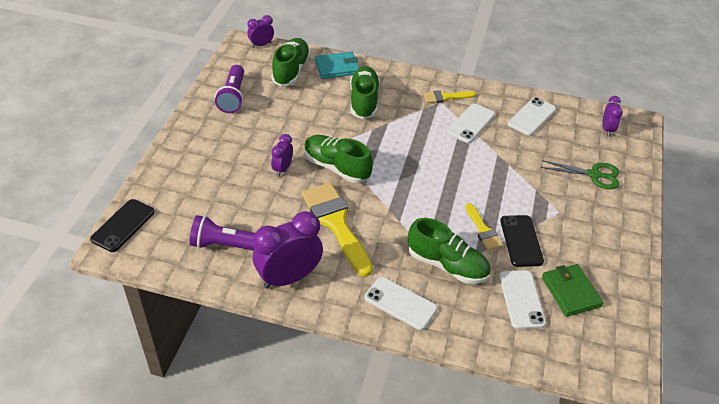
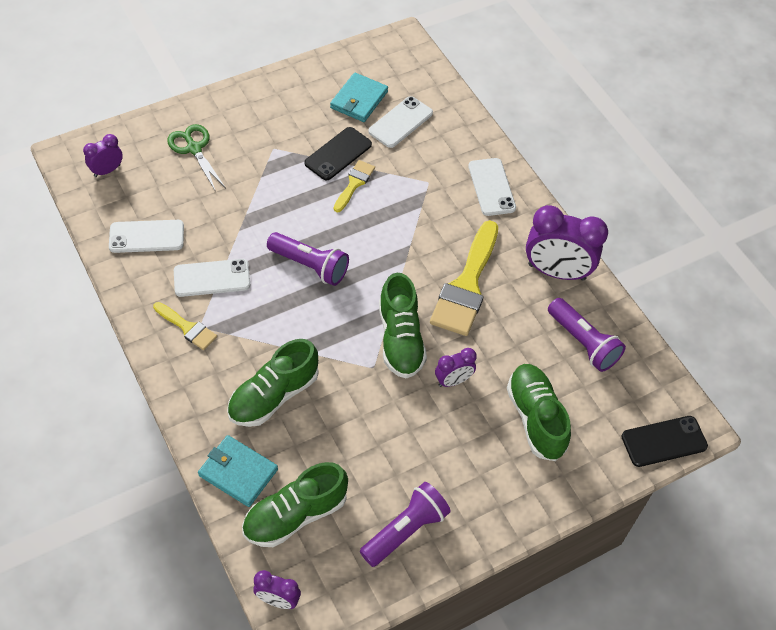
camera: 135 degrees left, 10 degrees up
(435, 166) = (310, 265): none -> purple flashlight
(447, 265) = (420, 183): green shoe -> green shoe (535, 418)
(571, 292) = (359, 100): green wallet -> turquoise wallet

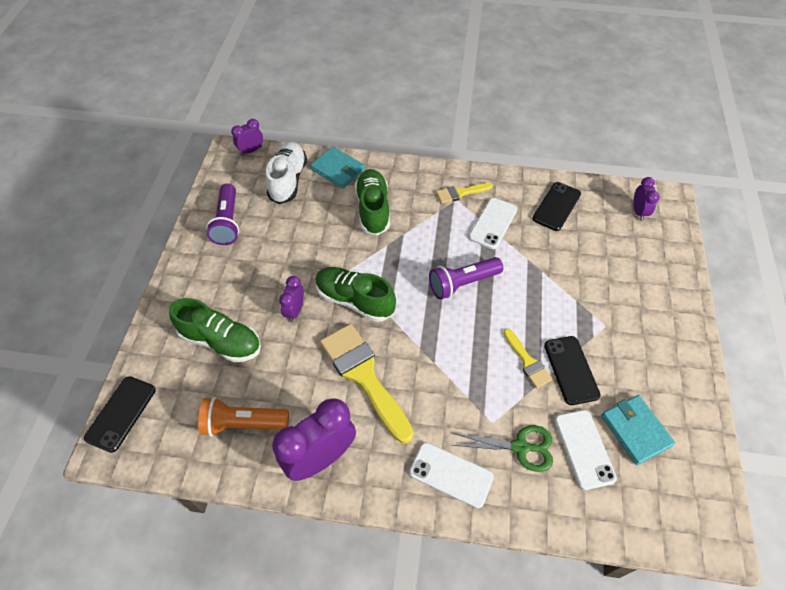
camera: 130 degrees right, 0 degrees up
(146, 237) = (556, 206): white phone -> black phone
(194, 148) = (635, 272): green scissors -> green scissors (520, 447)
(238, 472) = (338, 169): turquoise wallet -> turquoise wallet turned 60 degrees clockwise
(295, 515) = (288, 180): green shoe -> white shoe
(583, 342) = (243, 423): purple flashlight -> orange flashlight

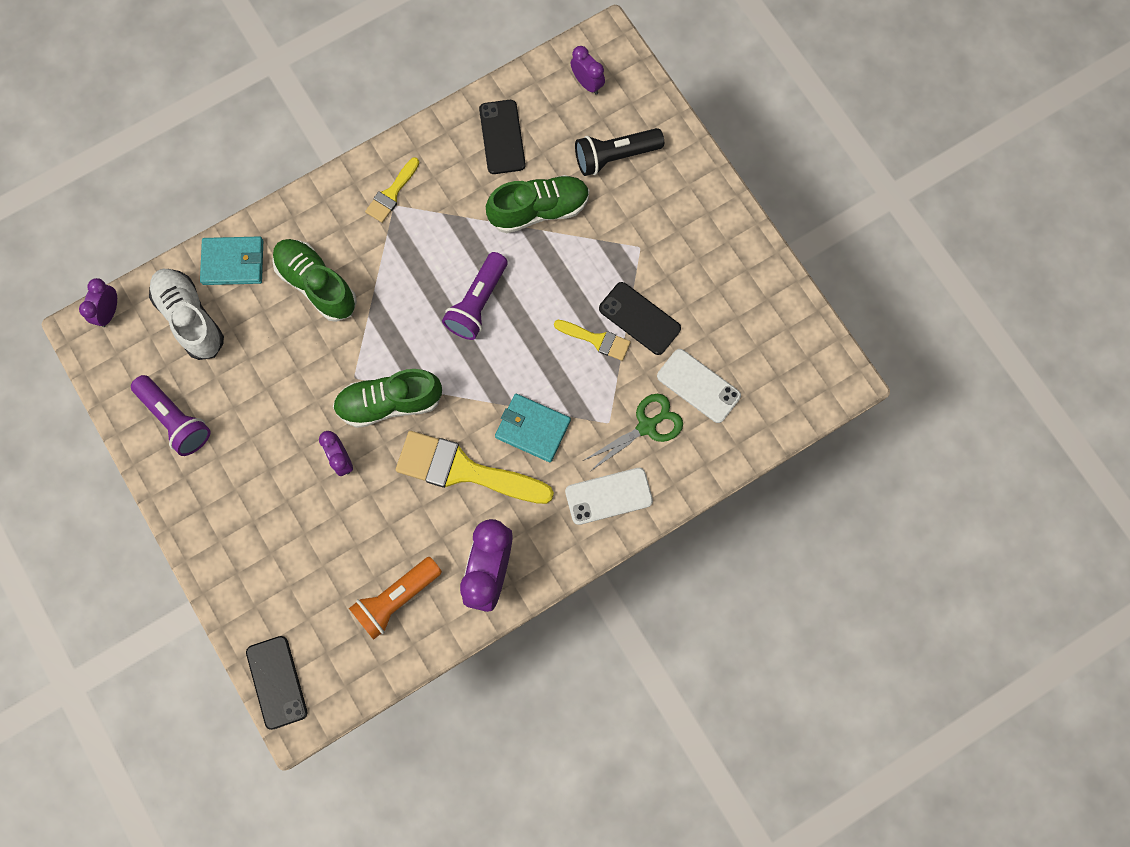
camera: 40 degrees left, 20 degrees up
(221, 341) = (300, 545): green shoe -> green shoe (539, 210)
(493, 223) = (454, 208): white phone -> none
(628, 262) = (615, 156): none -> black flashlight
(635, 430) = (728, 335): turquoise wallet -> turquoise wallet (532, 428)

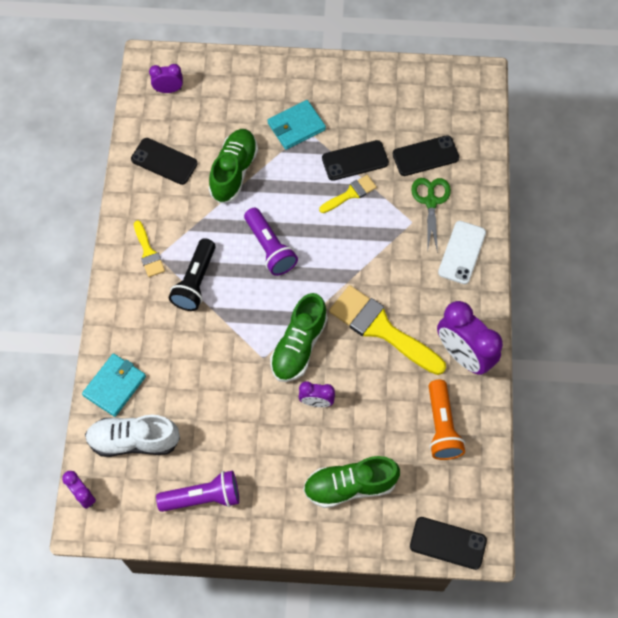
camera: 55 degrees left, 10 degrees down
(317, 284) = (176, 340): green shoe -> green shoe (350, 486)
(464, 470) = (381, 328): yellow brush -> yellow brush turned 75 degrees clockwise
(532, 428) = (383, 269): turquoise wallet -> turquoise wallet (296, 126)
(615, 156) = (233, 105): black flashlight -> black flashlight (195, 281)
(698, 386) = (425, 156): white phone -> black phone

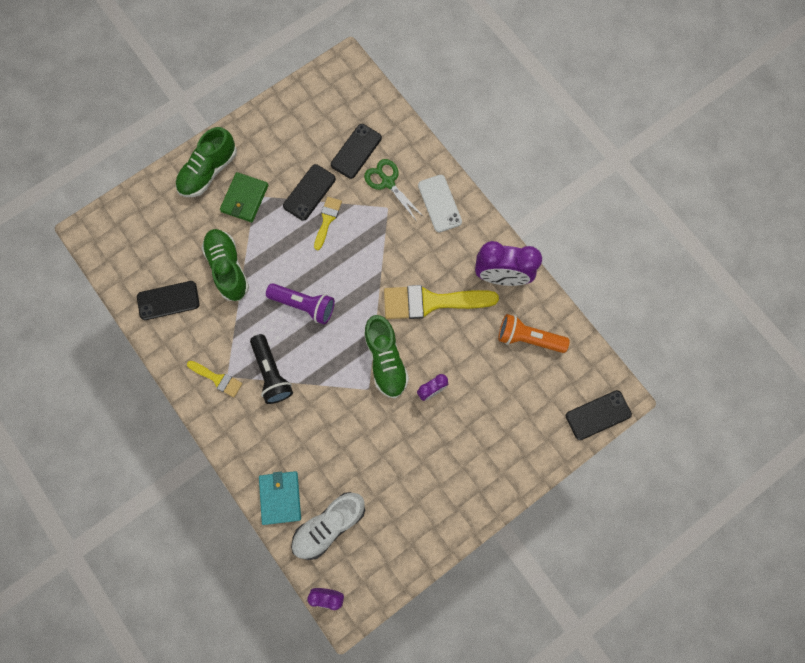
camera: 40 degrees left, 10 degrees up
(168, 90) = (122, 242): purple clock -> none
(203, 497) = (412, 523): purple flashlight -> none
(296, 126) = (244, 198): turquoise wallet -> green wallet
(350, 486) = (503, 430): green shoe -> green shoe (209, 171)
(442, 426) = (528, 338): orange flashlight -> orange flashlight turned 150 degrees clockwise

